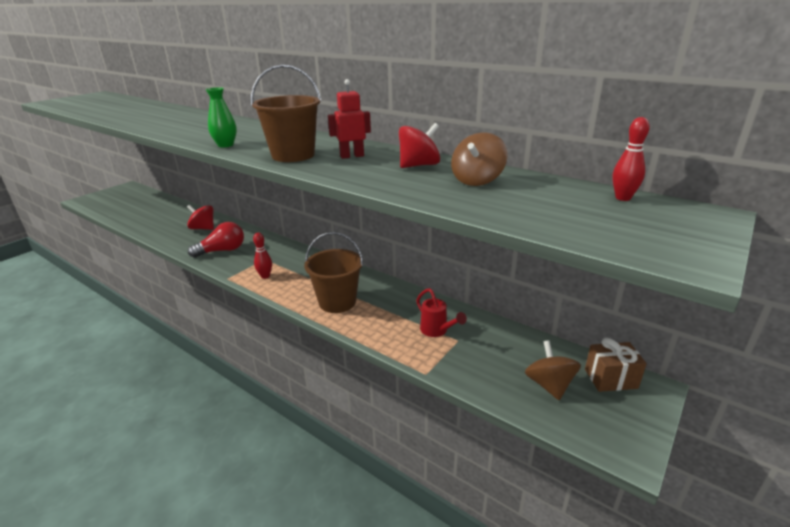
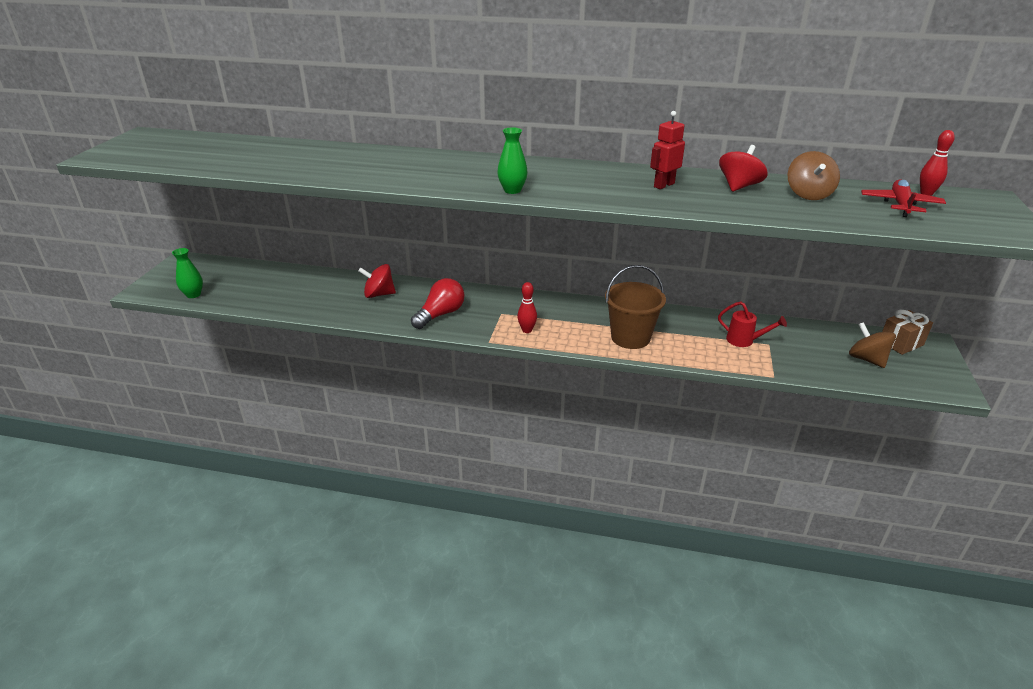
camera: 25 degrees left, 5 degrees up
(102, 207) = (193, 294): none -> green vase
(293, 155) = (608, 192): brown bucket -> none
(567, 204) = (900, 205): none -> red plane

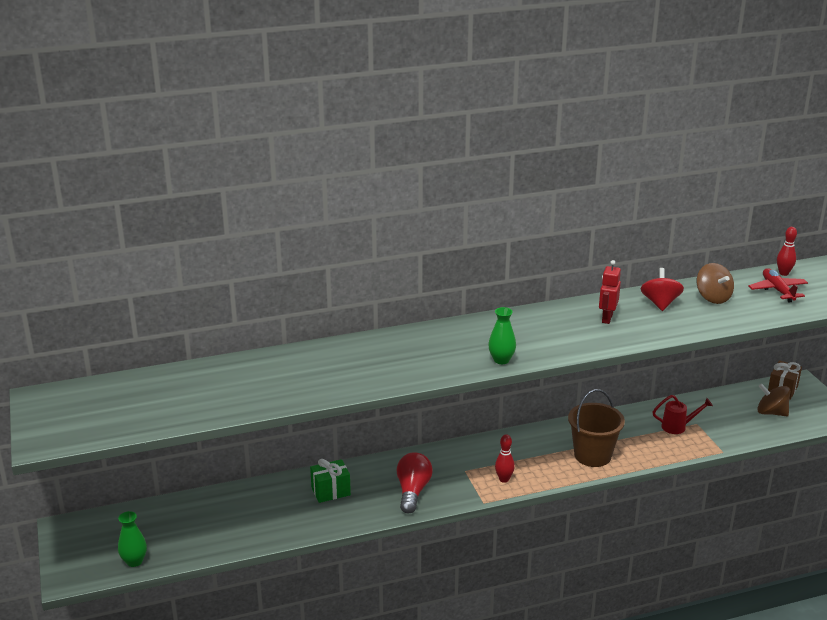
camera: 30 degrees left, 5 degrees down
(379, 294) = (331, 491): red spinning top -> green gift

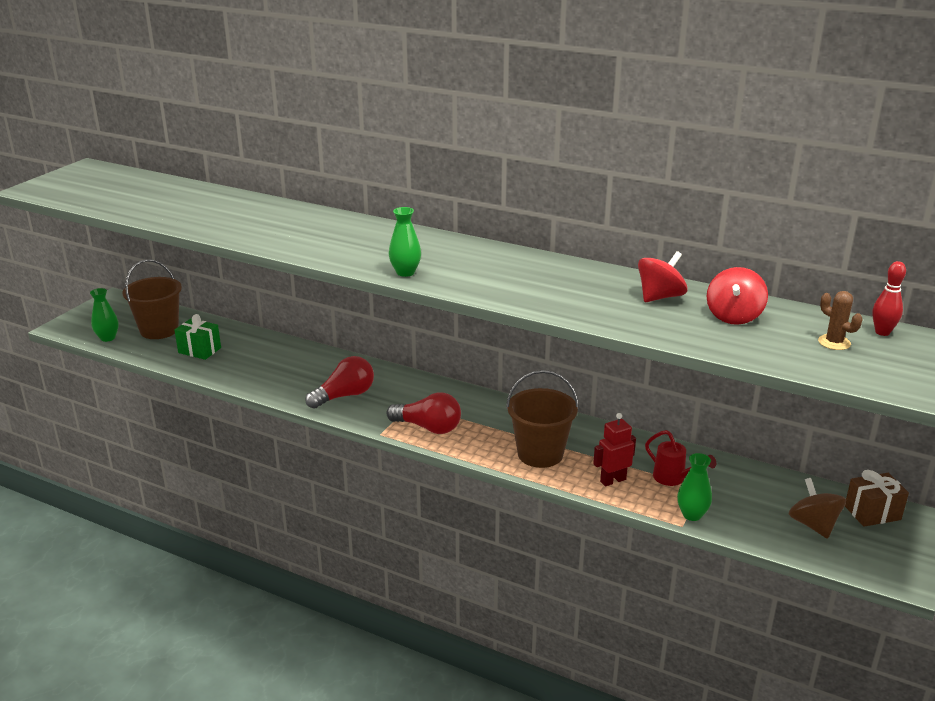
camera: 45 degrees right, 0 degrees up
(167, 528) = (159, 330): none -> brown bucket
(331, 491) = (291, 364): green gift -> green gift (199, 350)
(504, 479) = (428, 427): red bowling pin -> red light bulb
(607, 318) = (574, 285): red robot -> red robot (613, 480)
(713, 297) = (733, 316): brown spinning top -> red spinning top
(717, 442) = (692, 515): none -> green vase
(777, 290) = (834, 342): red plane -> brown cactus

